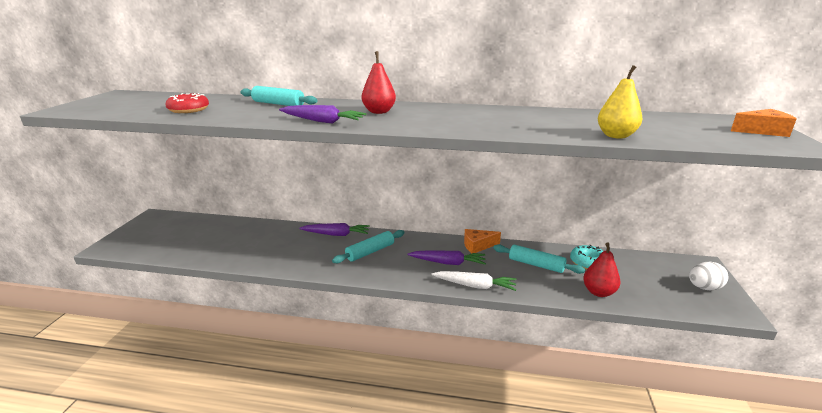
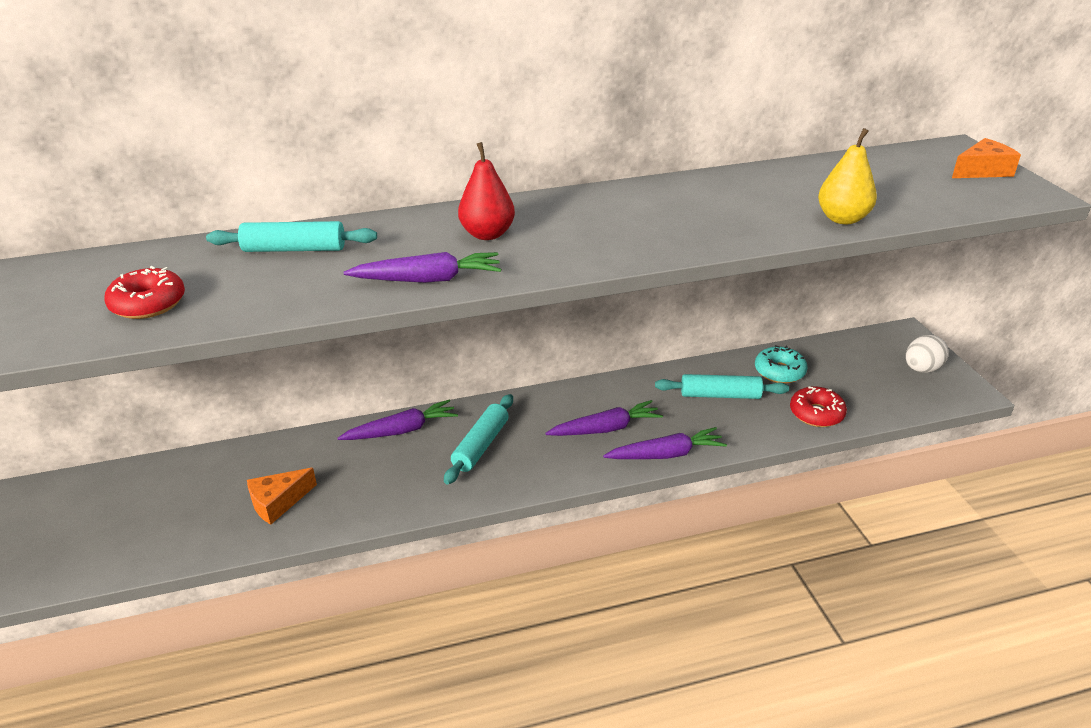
camera: 25 degrees left, 10 degrees up
(475, 286) = (666, 454): white carrot -> purple carrot
(477, 246) = (626, 387): orange cheese -> orange cheese (278, 502)
(598, 292) = (816, 414): red pear -> red donut

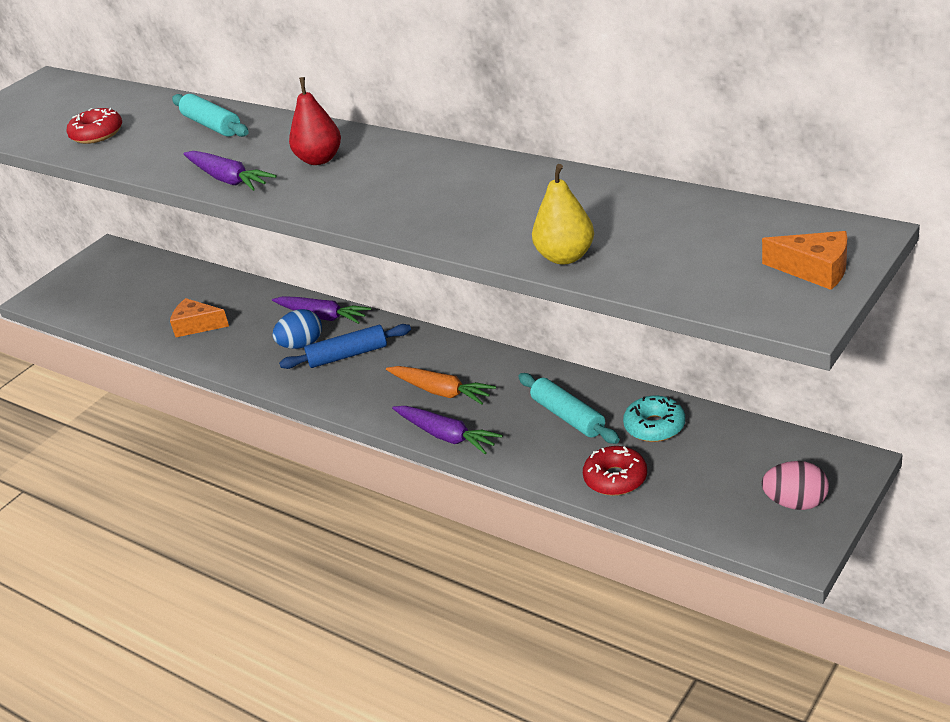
camera: 55 degrees right, 0 degrees up
(423, 460) = (301, 345): none -> blue egg
(481, 445) = (348, 355): turquoise rolling pin -> blue rolling pin
(605, 429) = (441, 391): purple carrot -> orange carrot
(921, 369) = (795, 503): white egg -> pink egg

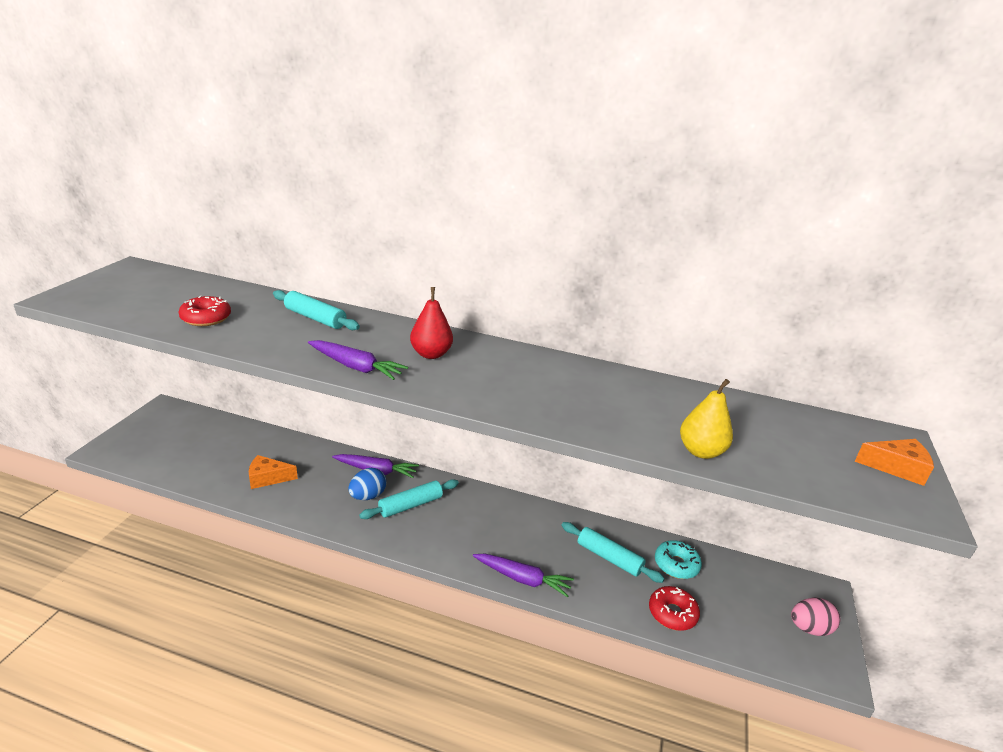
camera: 25 degrees left, 5 degrees down
(348, 355) = (410, 505): blue rolling pin -> turquoise rolling pin
(441, 391) = (500, 537): orange carrot -> none

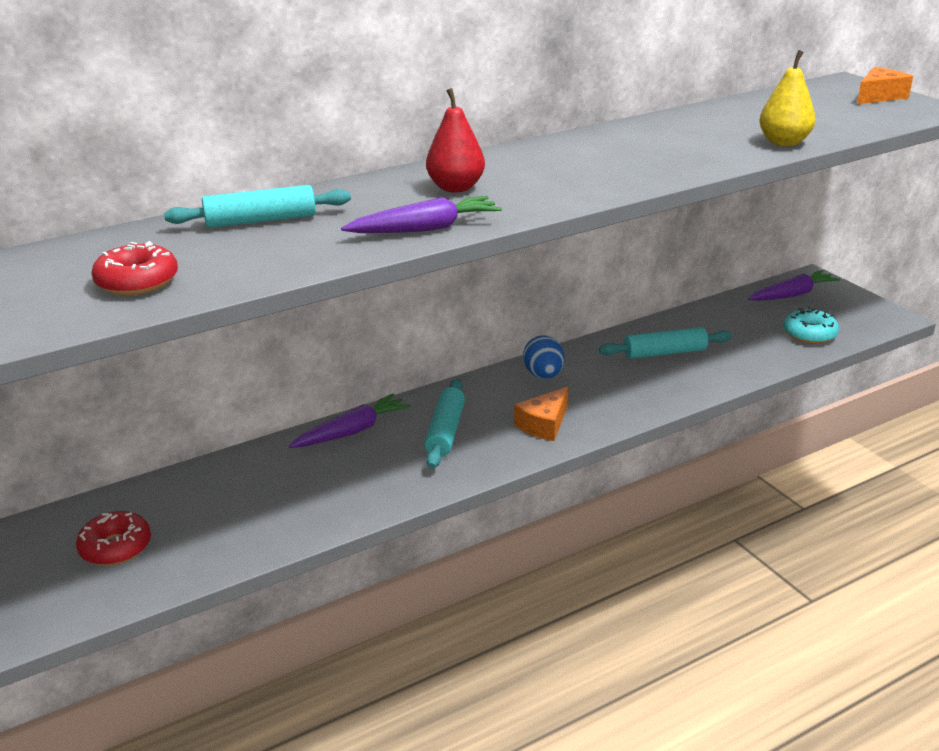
camera: 45 degrees left, 0 degrees up
(268, 478) = (250, 517): orange cheese -> orange cheese (544, 424)
(368, 496) = (390, 454): blue egg -> blue egg (543, 375)
(522, 579) = (638, 410): purple carrot -> purple carrot (792, 295)
(672, 613) = (763, 355): red donut -> red donut (116, 547)
(676, 565) = (711, 325): turquoise donut -> turquoise donut (809, 334)
(809, 628) = (841, 305): pink egg -> none

